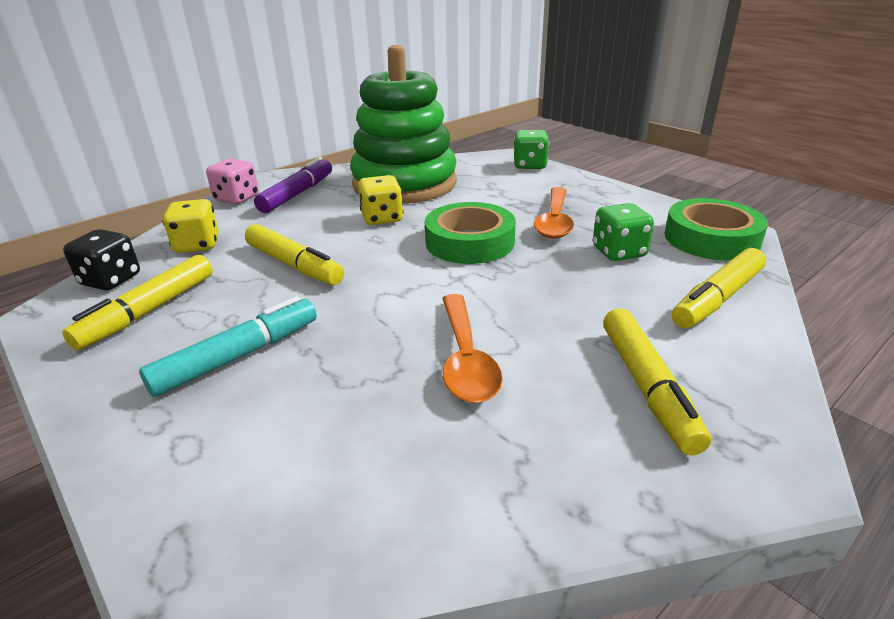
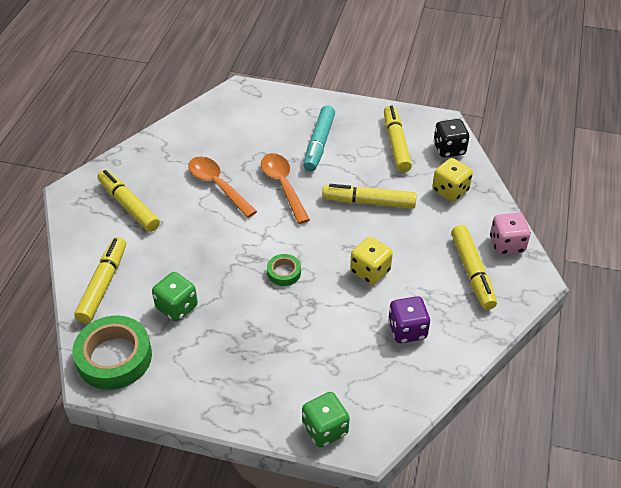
camera: 145 degrees right, 15 degrees up
(297, 194) = (472, 272): purple marker -> yellow marker
(404, 184) = (407, 330): green stacking toy -> purple dice
(470, 242) = (284, 272): green tape -> green tape, size x0.49
(554, 221) = (241, 328): orange spoon -> orange spoon (283, 186)

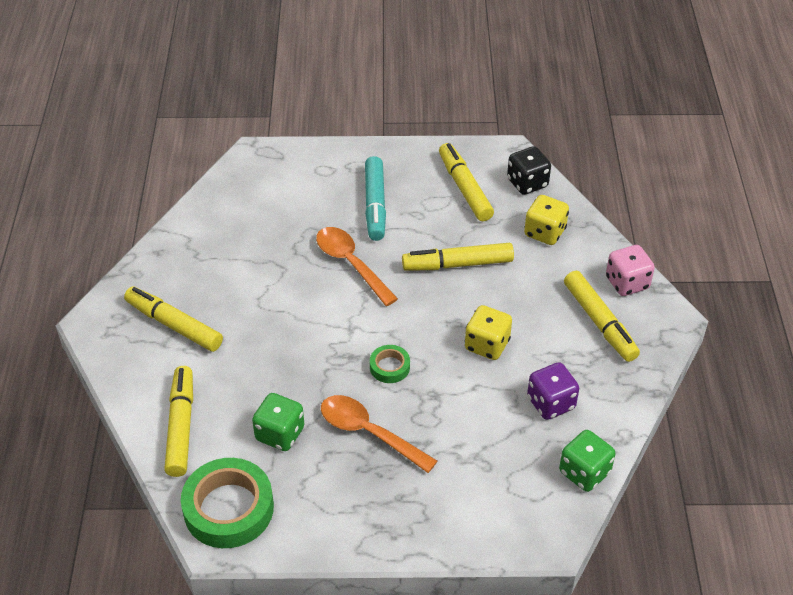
camera: 15 degrees left, 0 degrees up
(217, 185) = (273, 279): orange spoon -> orange spoon (369, 433)
(325, 429) = (499, 533): green dice -> green dice (584, 472)

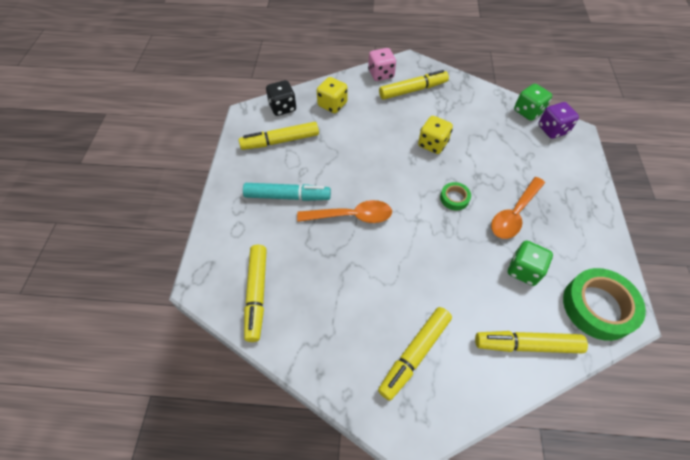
camera: 85 degrees left, 10 degrees up
(351, 264) = (351, 216): orange spoon -> orange spoon turned 150 degrees counterclockwise
(458, 264) = (357, 152): yellow marker -> yellow marker (257, 294)
(550, 403) = (478, 119): purple dice -> purple dice (552, 130)

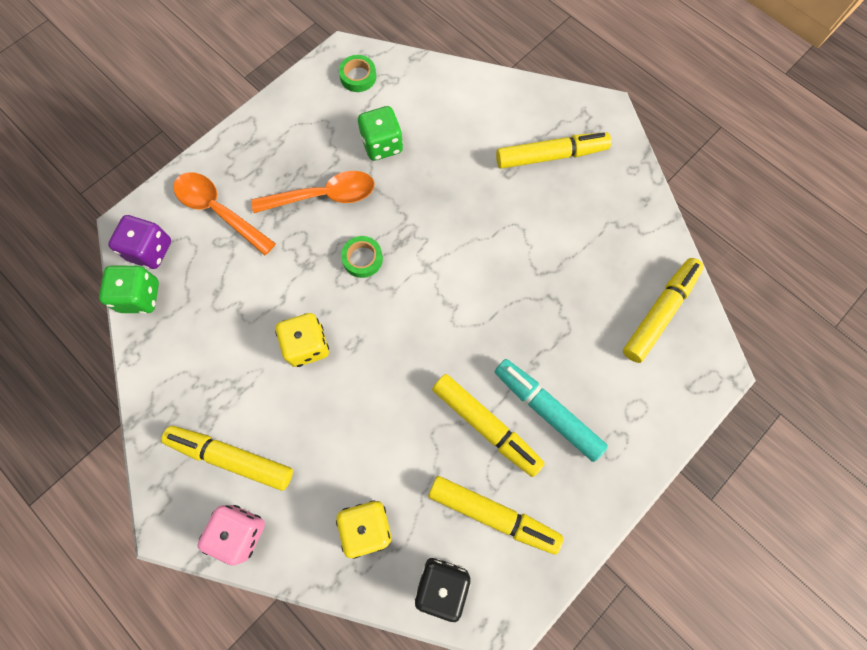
camera: 140 degrees left, 15 degrees up
(351, 216) = (493, 325): orange spoon -> orange spoon (219, 211)
(527, 345) = (450, 96): yellow marker -> yellow marker (486, 425)
(598, 307) = (358, 77): green tape -> green tape, size x0.49

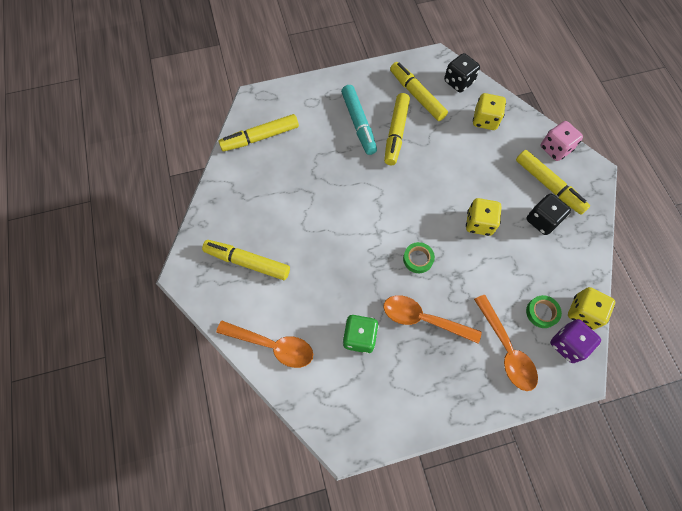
camera: 150 degrees left, 5 degrees down
(140, 296) = (583, 312): green dice -> yellow dice
(224, 395) = (542, 220): none -> black dice
(358, 77) = (345, 412): green tape -> green tape (542, 312)
(465, 95) = (272, 345): none -> orange spoon
(486, 425) = (396, 133): yellow marker -> yellow marker turned 150 degrees counterclockwise

